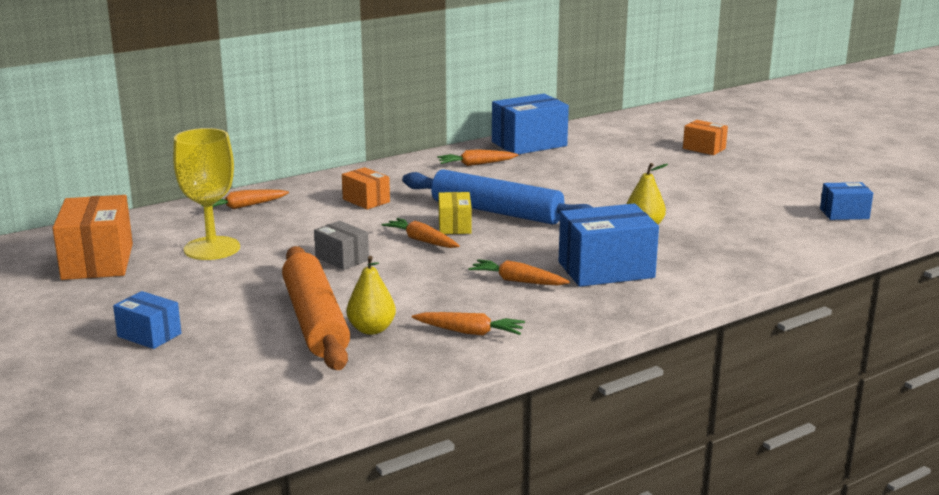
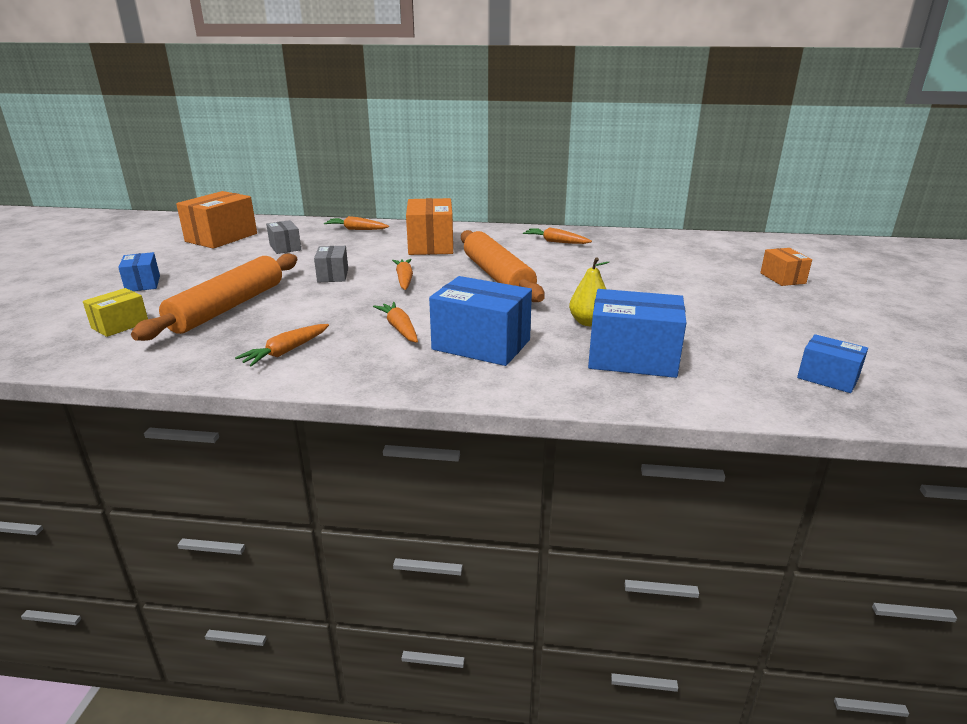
camera: 40 degrees right, 5 degrees up
(212, 248) = (285, 247): yellow goblet -> grey box
(366, 200) = (431, 245): orange box -> orange box, size x1.79
(371, 329) = (240, 325): yellow pear -> none
(454, 226) = (447, 277): yellow box -> yellow box (120, 325)
(469, 332) = (286, 352): orange carrot -> orange carrot turned 75 degrees clockwise
(496, 212) = (497, 276): blue rolling pin -> orange rolling pin
(529, 144) = (627, 238): blue box -> blue box (632, 358)

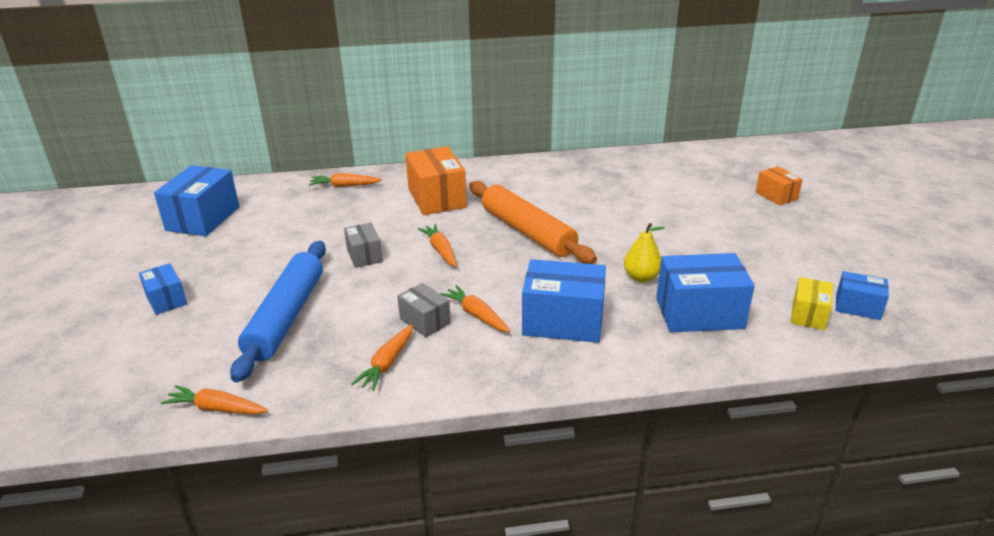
camera: 15 degrees left, 5 degrees up
(120, 325) = (188, 361): yellow box -> yellow box (808, 315)
(221, 237) = (203, 218): orange box -> blue box
(228, 307) = (286, 317): orange rolling pin -> blue rolling pin
(285, 247) = (285, 223): grey box -> grey box (425, 321)
(556, 242) = (556, 176): orange carrot -> orange carrot (217, 408)

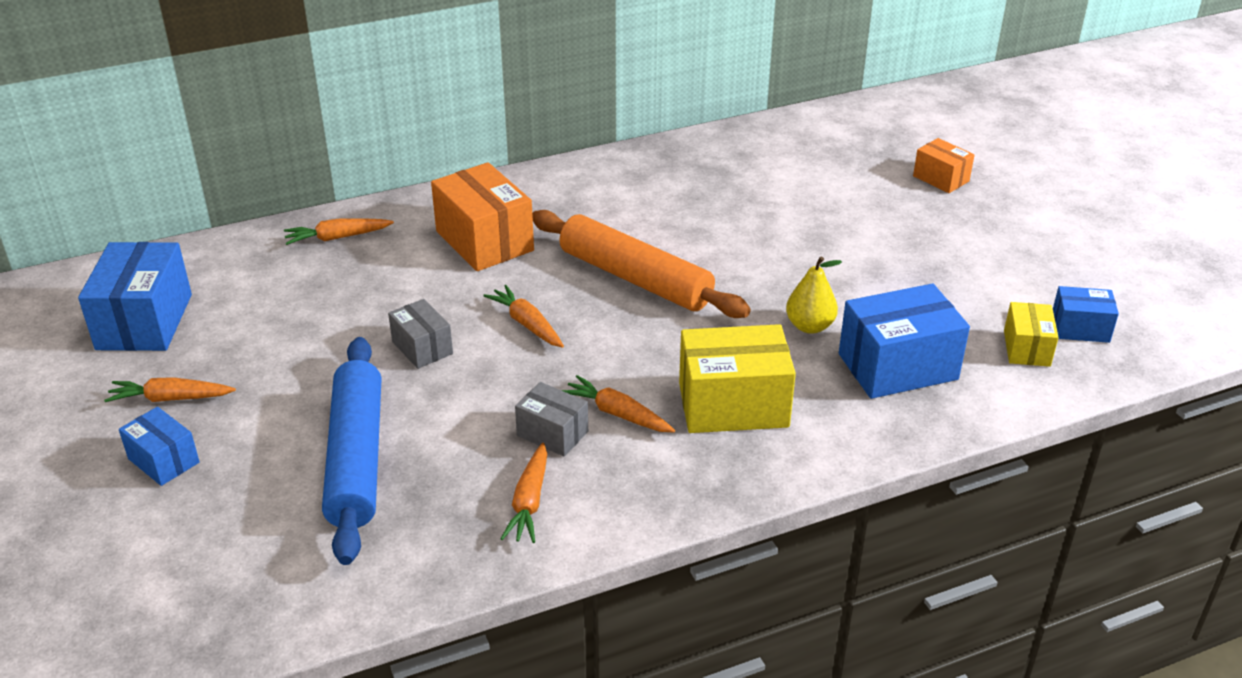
camera: 15 degrees left, 5 degrees up
(217, 408) = (329, 605): orange carrot -> orange carrot (170, 398)
(563, 321) = (733, 405): blue box -> yellow box

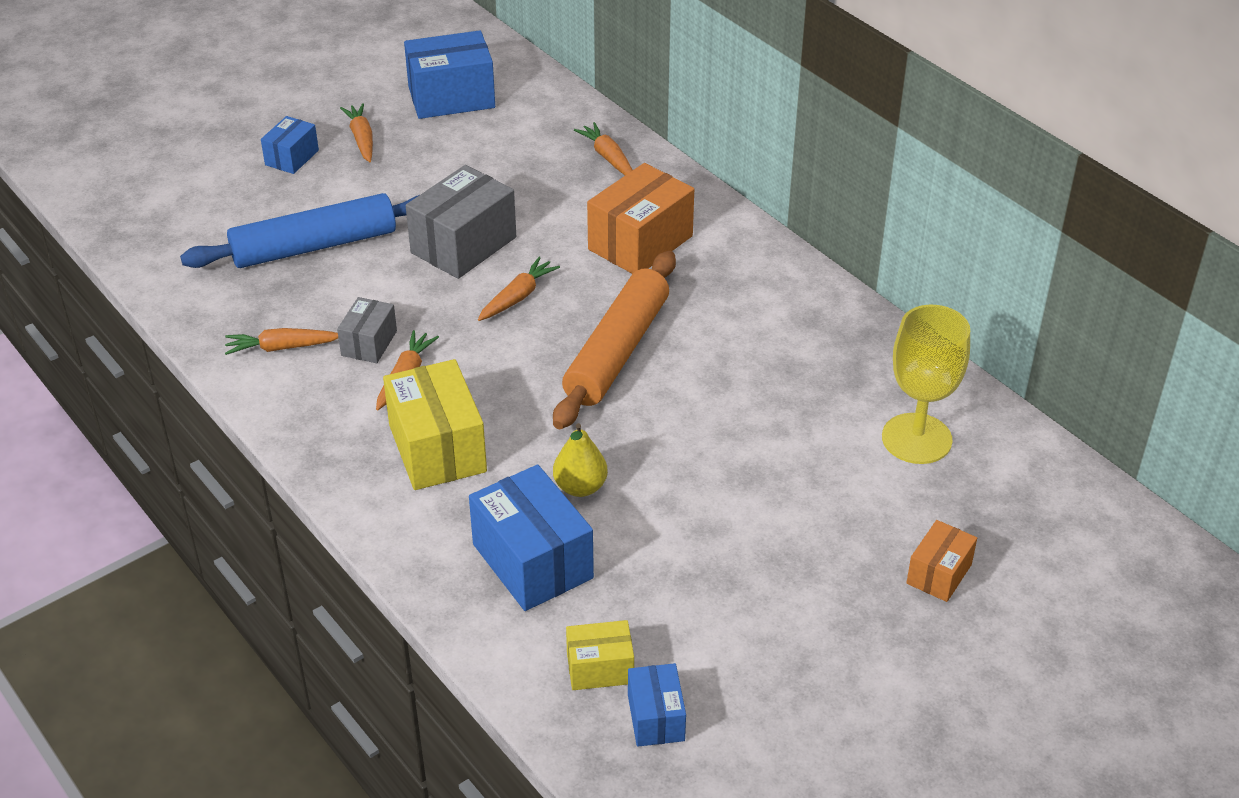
camera: 75 degrees right, 5 degrees up
(422, 348) = (463, 245): grey box -> grey box, size x1.79
(796, 158) = (916, 439): none -> yellow goblet

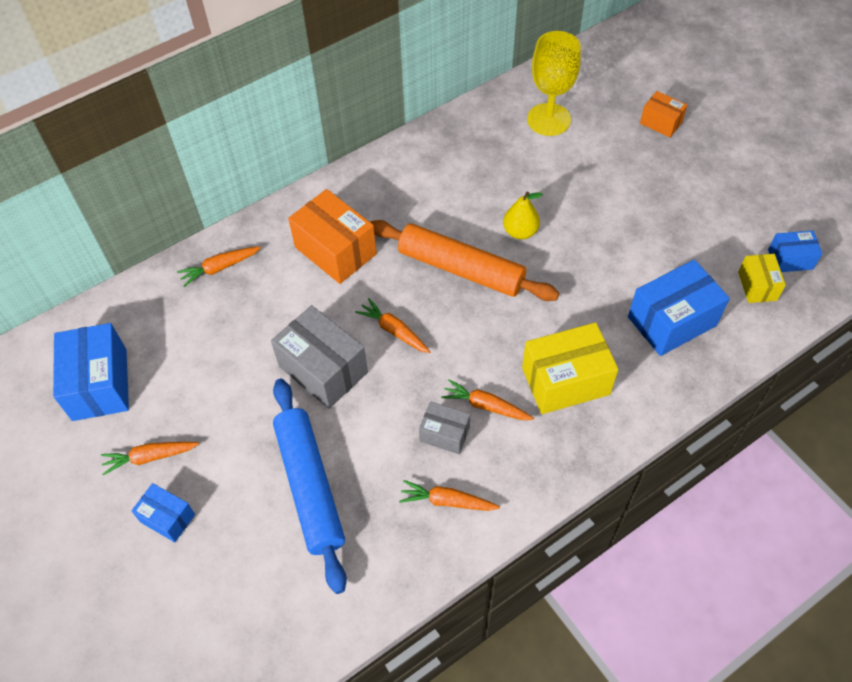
camera: 85 degrees left, 15 degrees up
(282, 348) = (447, 501): orange carrot -> orange carrot turned 105 degrees clockwise
(580, 487) = (600, 293): yellow pear -> yellow pear (520, 232)

